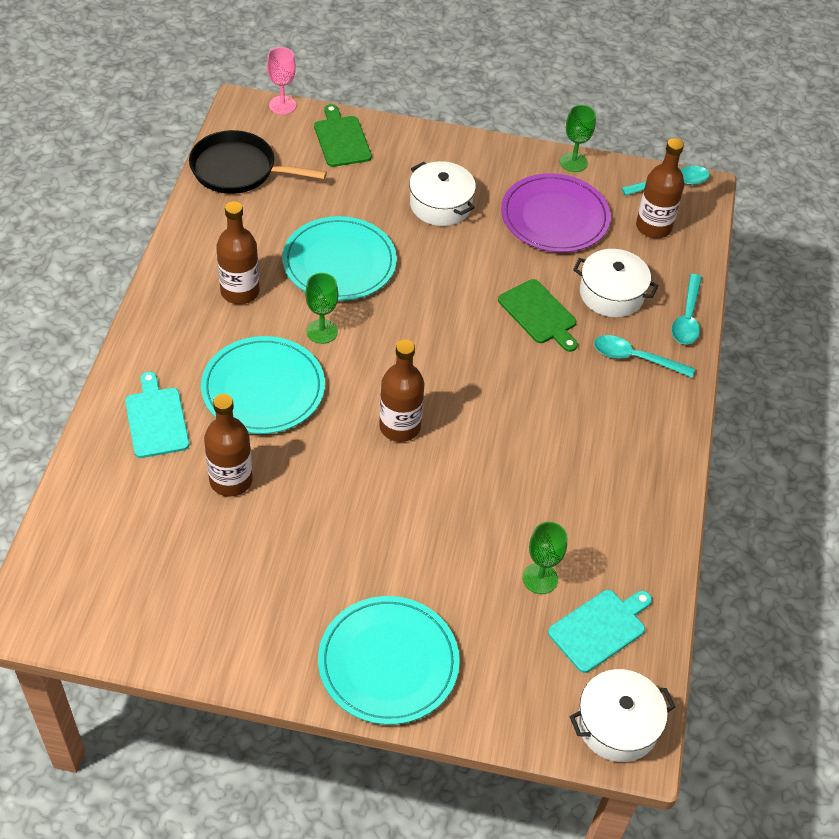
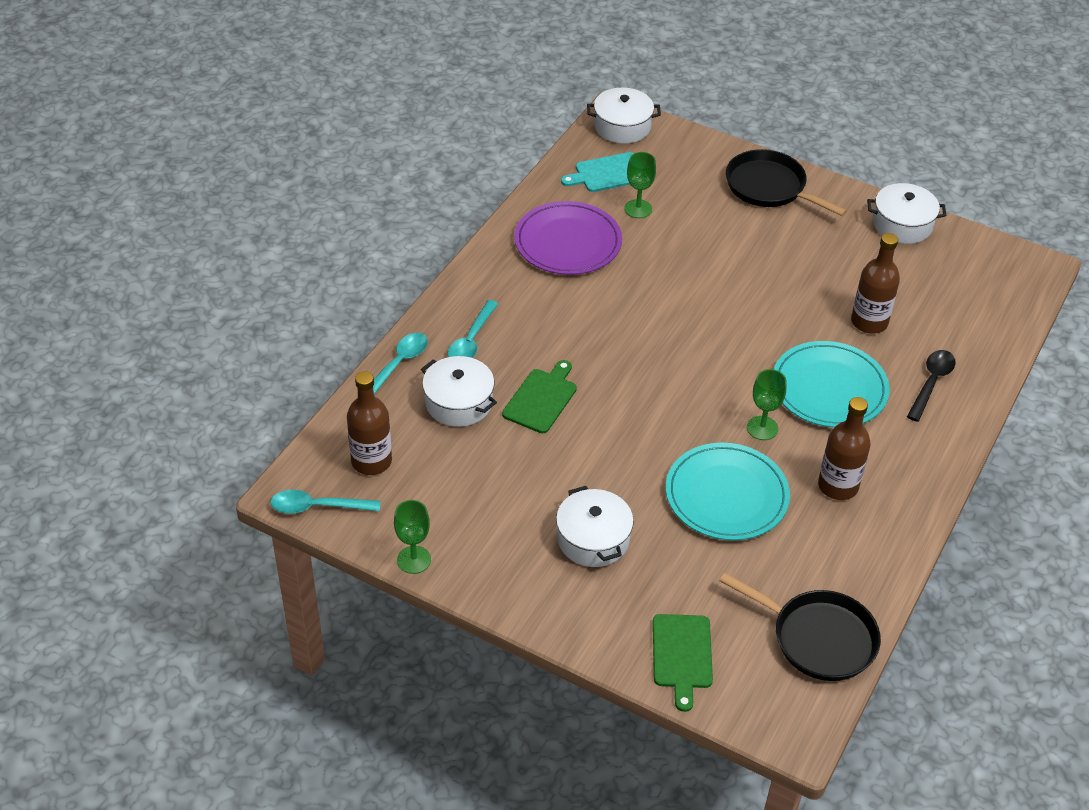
camera: 160 degrees left, 5 degrees down
(156, 419) = (931, 383): turquoise cutting board -> black spoon
(204, 643) = (902, 224): none -> white pot
(282, 105) = (745, 728): pink goblet -> none
(388, 662) = (769, 187): turquoise plate -> black pan
(400, 427) = (712, 331): brown bottle -> none
(539, 314) = (541, 399): green cutting board -> green cutting board turned 45 degrees clockwise
(555, 217) = (472, 496): purple plate -> purple plate (568, 242)
(635, 358) = (471, 340): turquoise spoon -> turquoise spoon turned 75 degrees clockwise

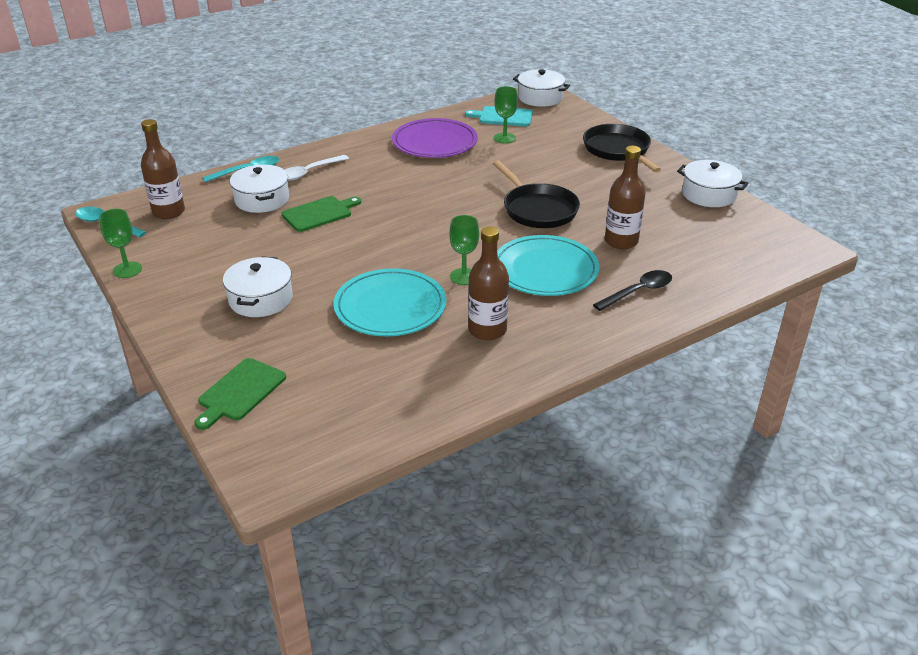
camera: 30 degrees right, 10 degrees down
(471, 340) = (309, 172): turquoise spoon -> white spoon
(818, 638) = (360, 422): black pan -> black pan (538, 209)

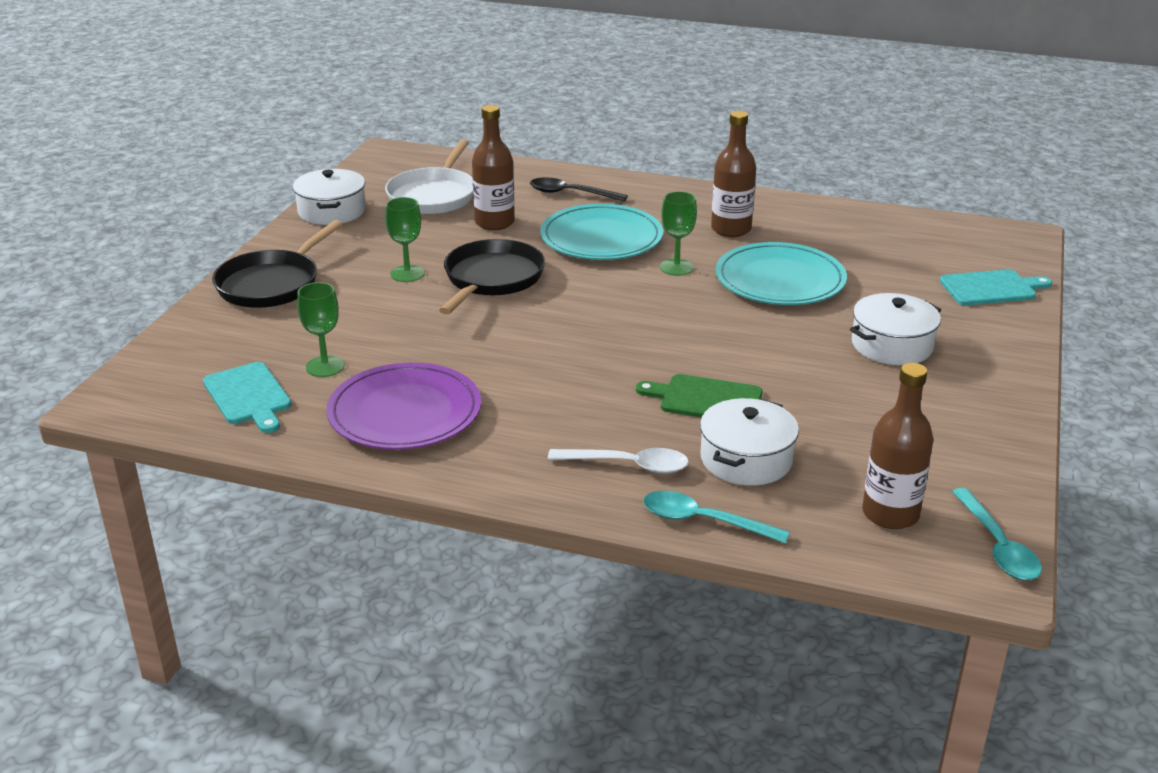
camera: 130 degrees left, 5 degrees down
(127, 270) = (1014, 455): green goblet -> green goblet (407, 274)
(240, 392) = (991, 288): green cutting board -> turquoise cutting board
(540, 98) = (136, 395): white pot -> none
(697, 237) = (433, 195): none -> white pan

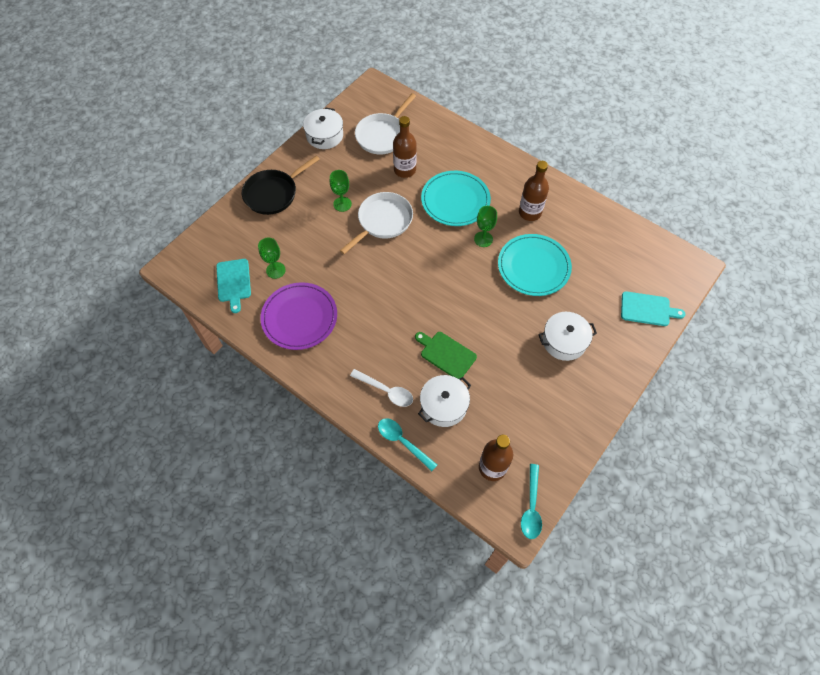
camera: 20 degrees right, 30 degrees up
(492, 279) = (383, 221): black pan -> white pan
(570, 193) = (457, 153): black spoon -> none

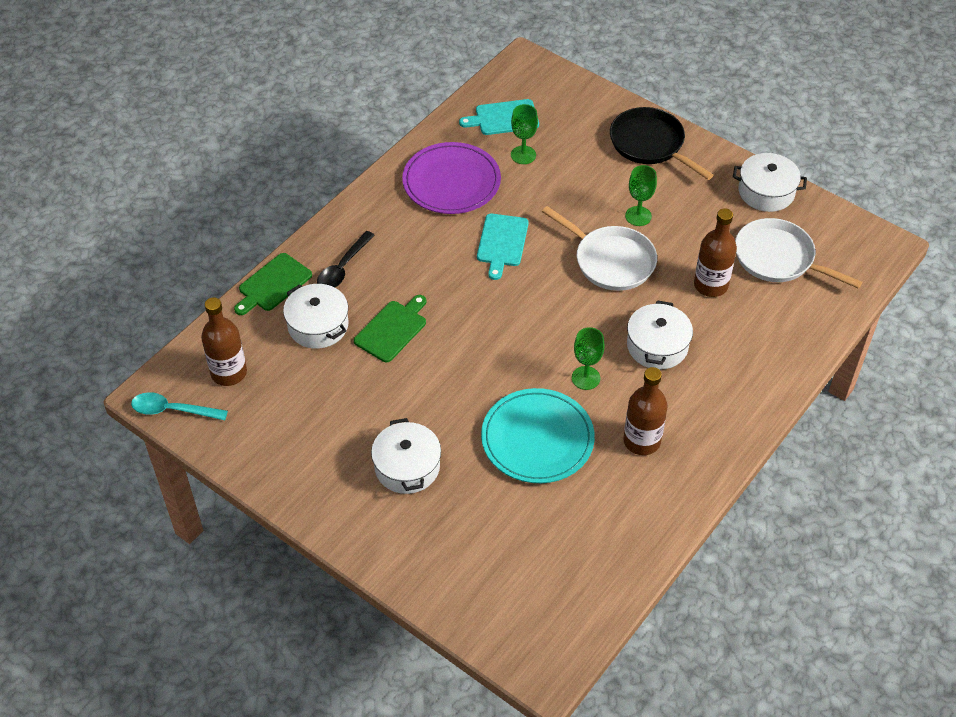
camera: 90 degrees right, 10 degrees down
(386, 391) = (343, 268): white spoon -> black spoon
(402, 442) = (273, 284): turquoise spoon -> green cutting board
(455, 200) = (657, 346): turquoise plate -> white pot
(647, 309) = (460, 585): turquoise cutting board -> turquoise cutting board (502, 243)

